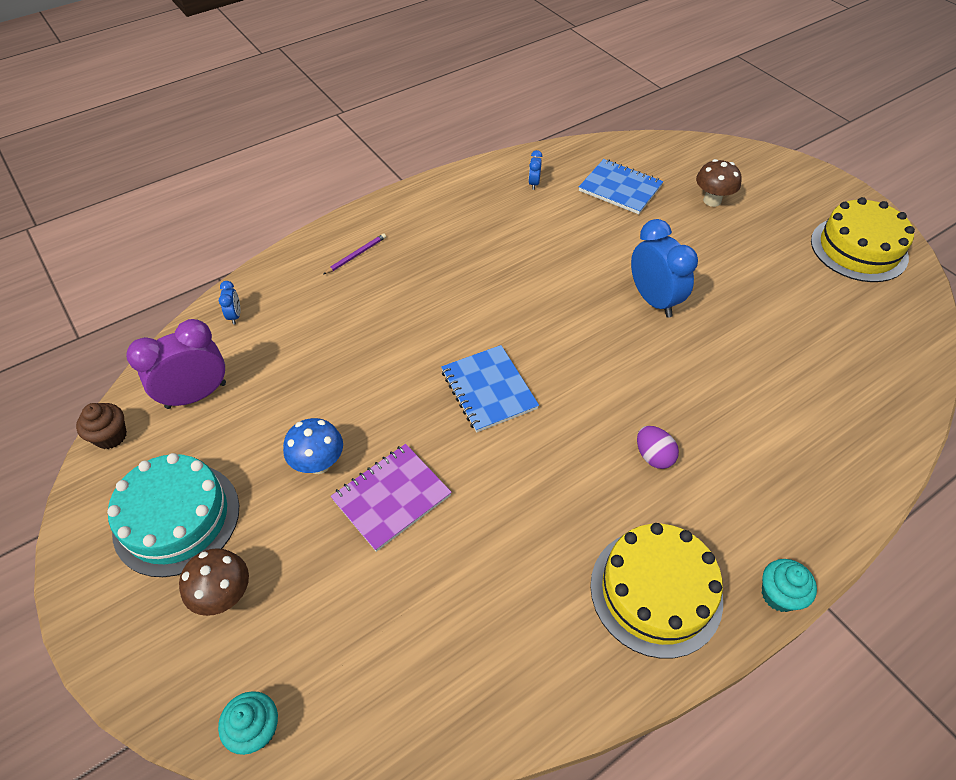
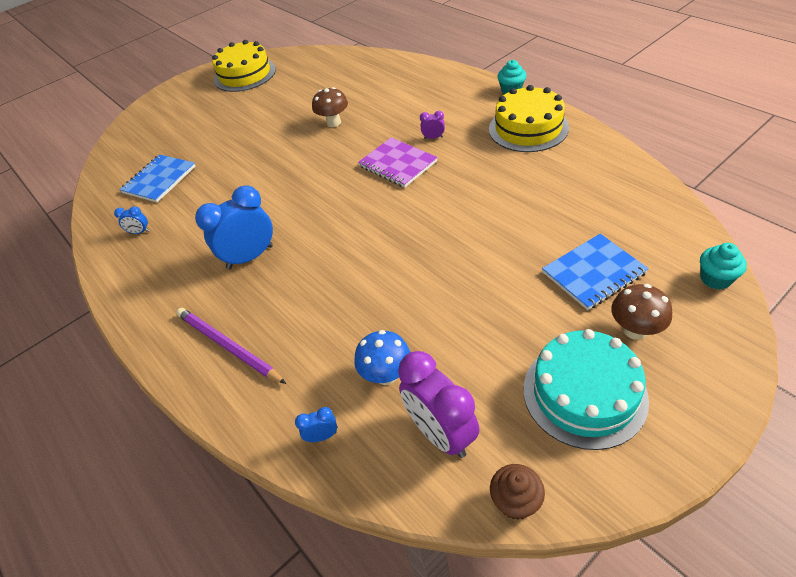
camera: 90 degrees left, 5 degrees down
(319, 463) = (492, 305): blue mushroom -> blue mushroom (386, 375)
(356, 255) = (228, 347): purple pencil -> purple pencil, size x1.83
(391, 497) = (508, 252): purple notebook -> purple notebook (397, 164)
(488, 390) = (392, 219): blue notebook -> blue notebook (593, 273)
(653, 300) = (293, 150): blue clock -> blue clock (250, 257)
(653, 456) = (433, 138): purple egg -> purple clock
(712, 200) = (185, 133): brown mushroom -> brown mushroom (334, 123)

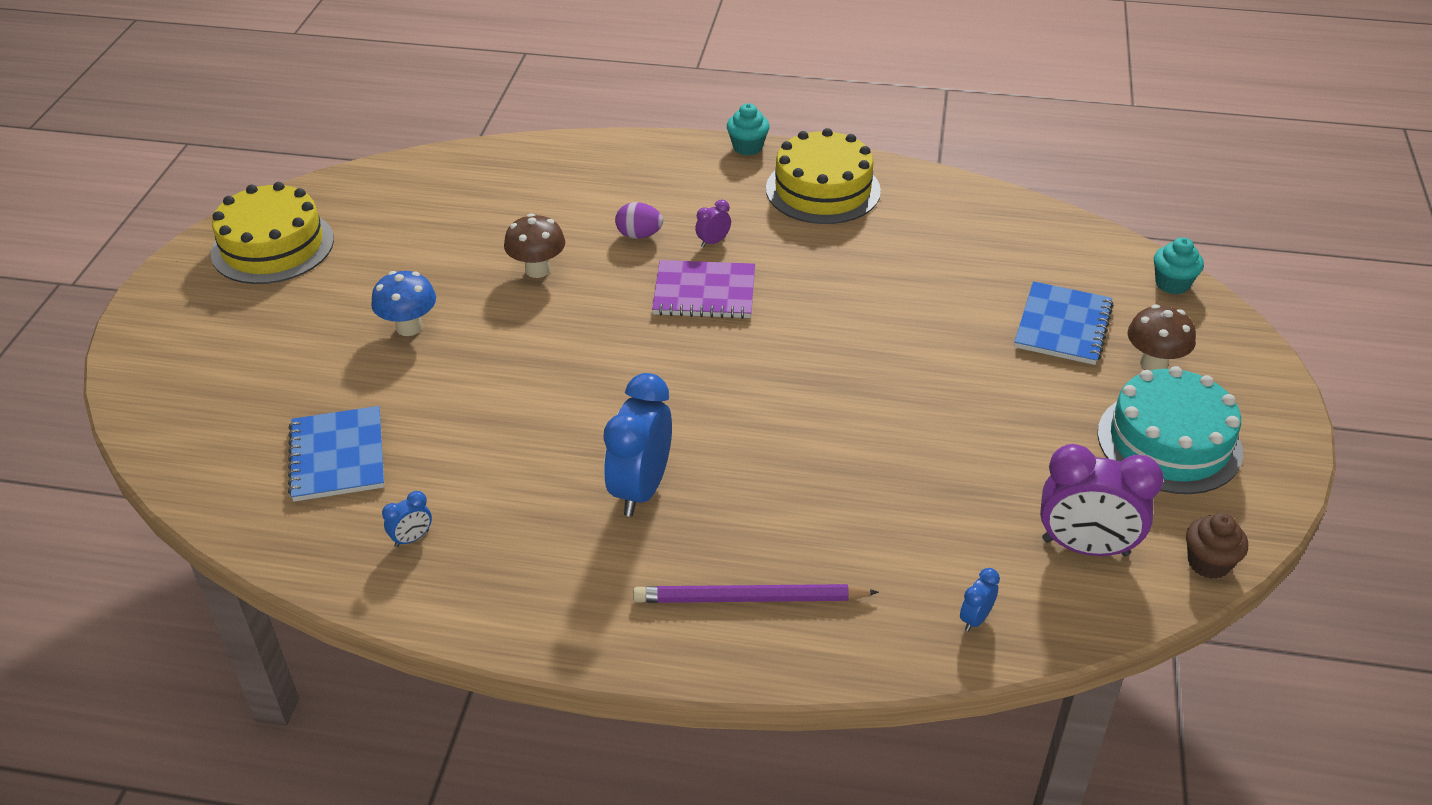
camera: 45 degrees left, 5 degrees down
(386, 375) = (971, 526): blue mushroom -> blue mushroom (409, 327)
(400, 121) = (639, 235): none -> purple egg

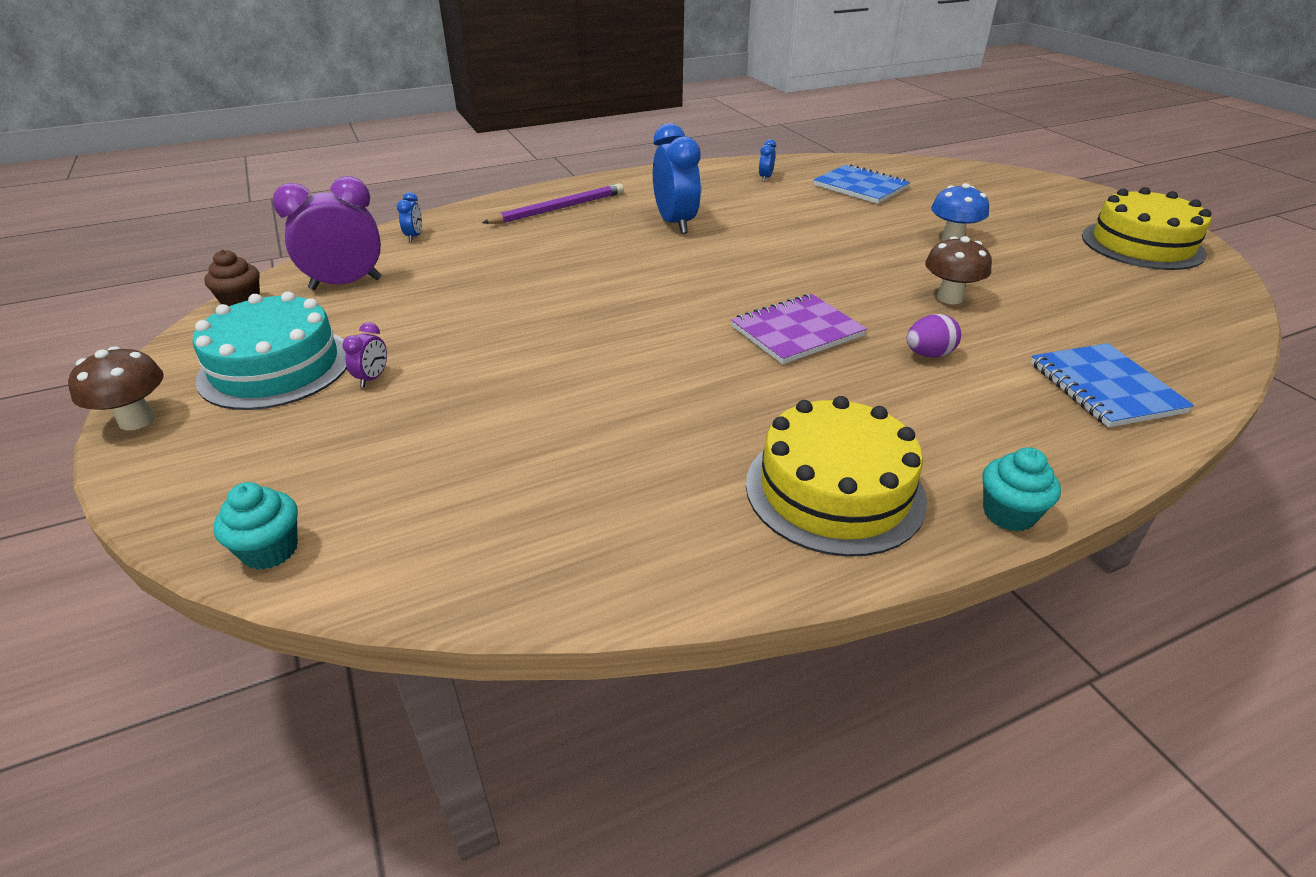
camera: 145 degrees right, 5 degrees down
(713, 242) = (856, 376): purple clock -> purple clock (372, 378)
(1063, 326) = (415, 434): blue notebook -> blue notebook (1105, 388)
(1153, 364) = (295, 432): brown mushroom -> brown mushroom (137, 420)

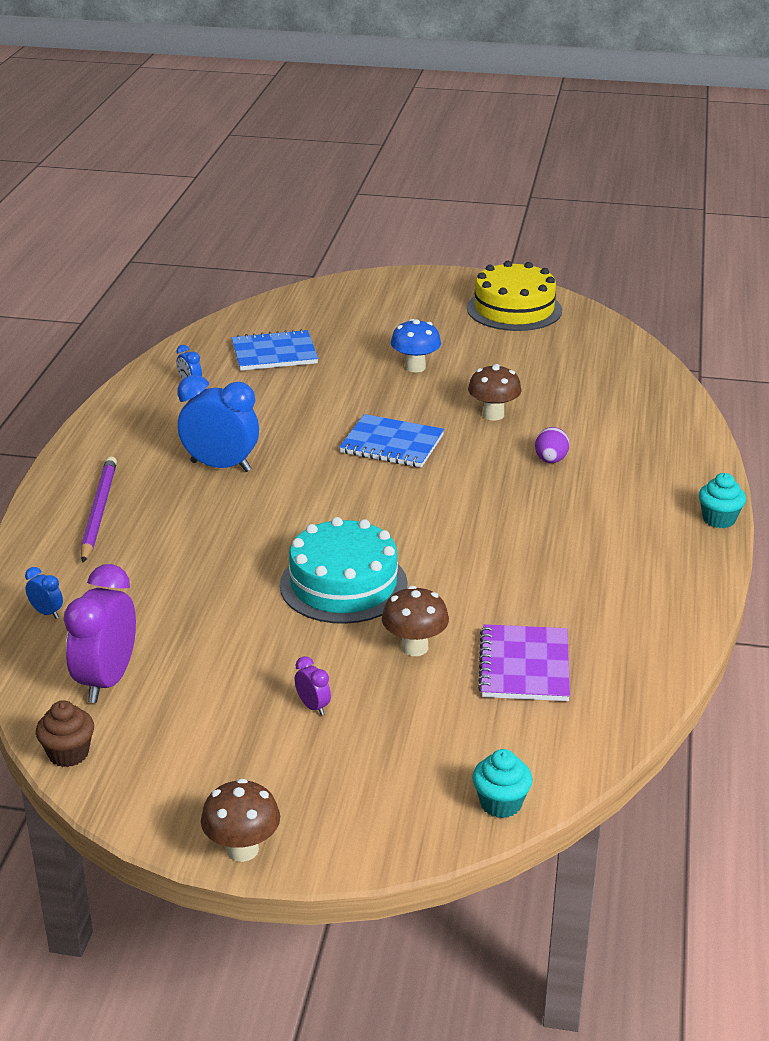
camera: 55 degrees left, 5 degrees down
(276, 367) = (232, 755): turquoise cake -> turquoise cake (343, 584)
(510, 396) = (414, 647): none -> brown mushroom
(797, 331) = (466, 493): purple notebook -> purple notebook (524, 666)
(834, 490) = (648, 563): yellow cake -> none
(1105, 388) = (648, 425): blue notebook -> blue notebook (392, 444)

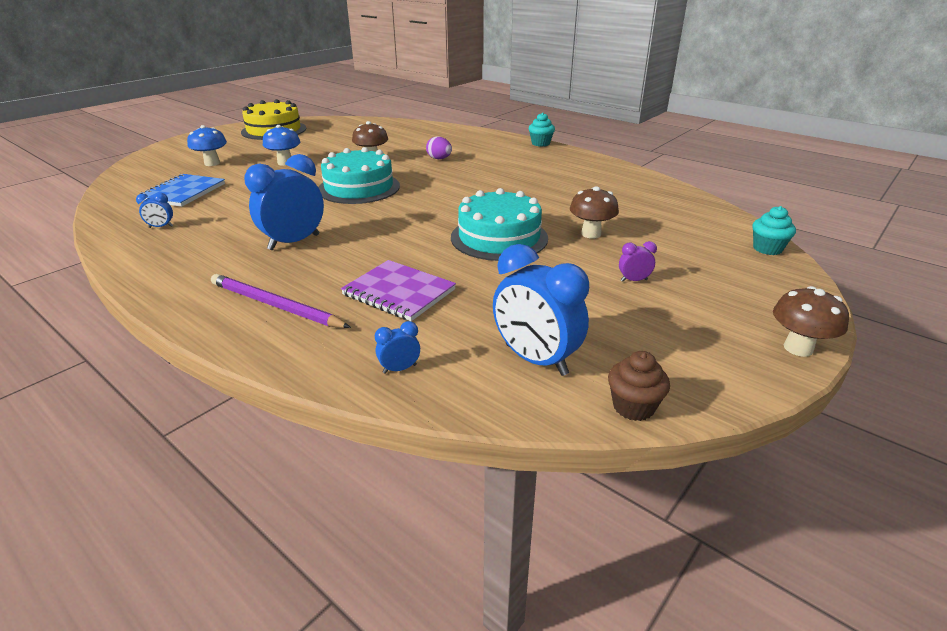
camera: 60 degrees left, 0 degrees up
(107, 680) = (535, 360): purple clock -> blue clock
(365, 328) = (212, 163): none -> blue mushroom
(392, 444) = (359, 188): blue notebook -> turquoise cake
(524, 666) = (634, 211): purple notebook -> purple notebook (399, 292)

